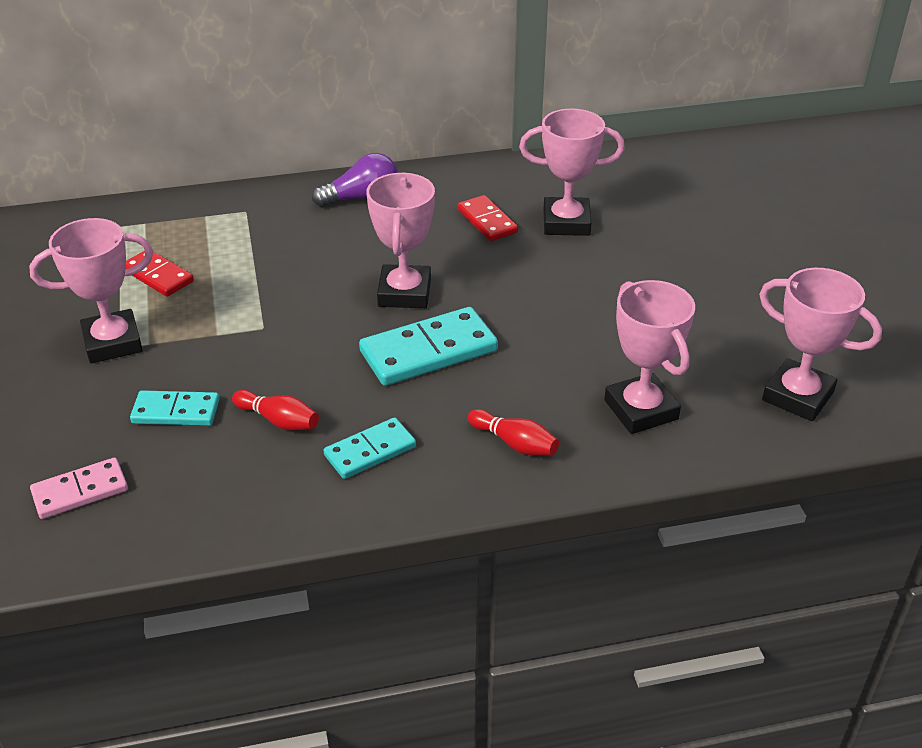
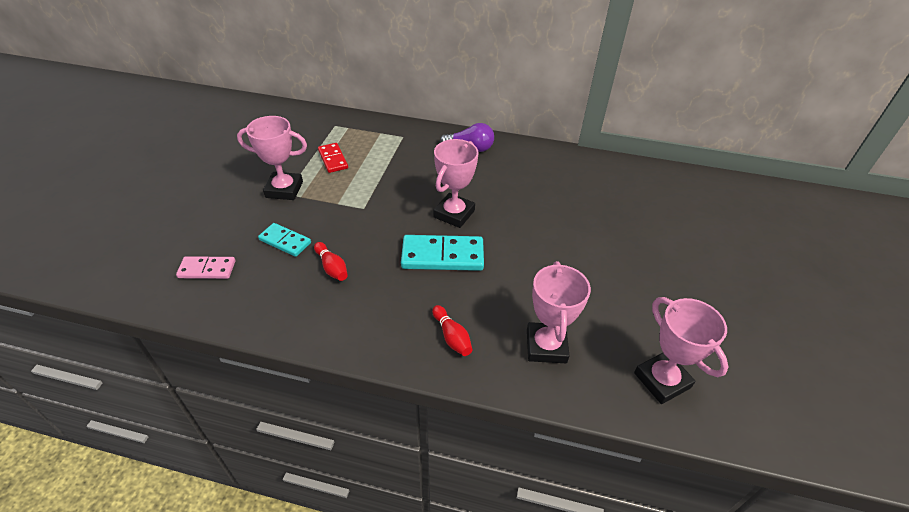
camera: 25 degrees right, 5 degrees up
(370, 451) = (366, 307): turquoise domino -> none
(487, 221) = (532, 185): red domino -> none
(566, 222) = (580, 201): pink trophy -> none

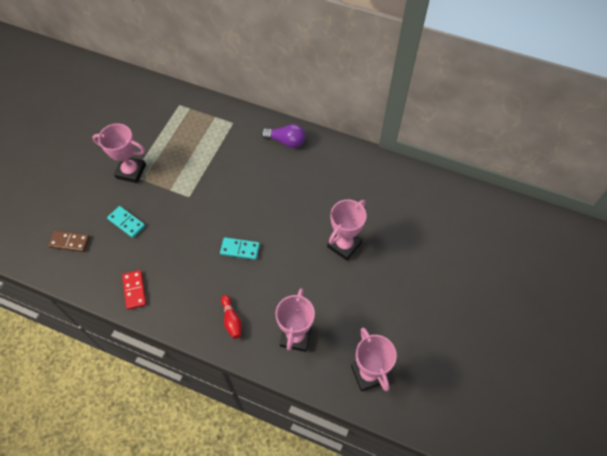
camera: 10 degrees right, 15 degrees up
(207, 269) = (70, 242): pink domino -> brown domino
(332, 267) = (157, 251): red bowling pin -> none
(333, 159) = (172, 143): red domino -> red domino (134, 290)
(442, 255) = (240, 249): turquoise domino -> turquoise domino, size x0.61
(454, 214) = (257, 210): pink trophy -> pink trophy (344, 245)

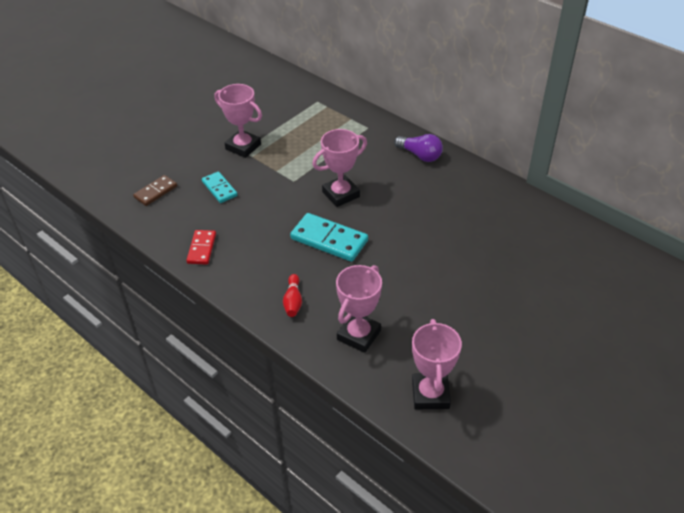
camera: 20 degrees right, 15 degrees down
(70, 242) = (155, 192): brown domino -> brown domino turned 75 degrees counterclockwise
(240, 249) = (329, 239): turquoise domino -> turquoise domino, size x1.65
(344, 245) = (449, 263): pink trophy -> pink trophy (341, 194)

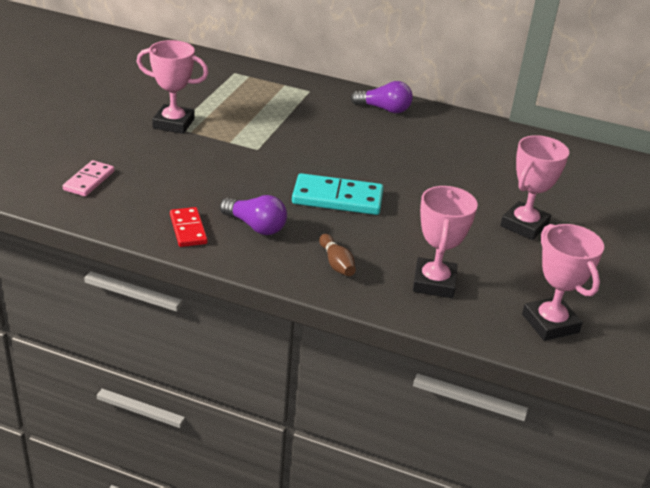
camera: 25 degrees left, 10 degrees down
(155, 192) = (89, 181): brown domino -> pink domino
(219, 189) = (171, 167): turquoise domino -> none
(252, 255) = (256, 226): none -> purple light bulb
(293, 301) = (336, 263): red bowling pin -> brown bowling pin
(341, 194) = (321, 154): pink trophy -> pink trophy (524, 225)

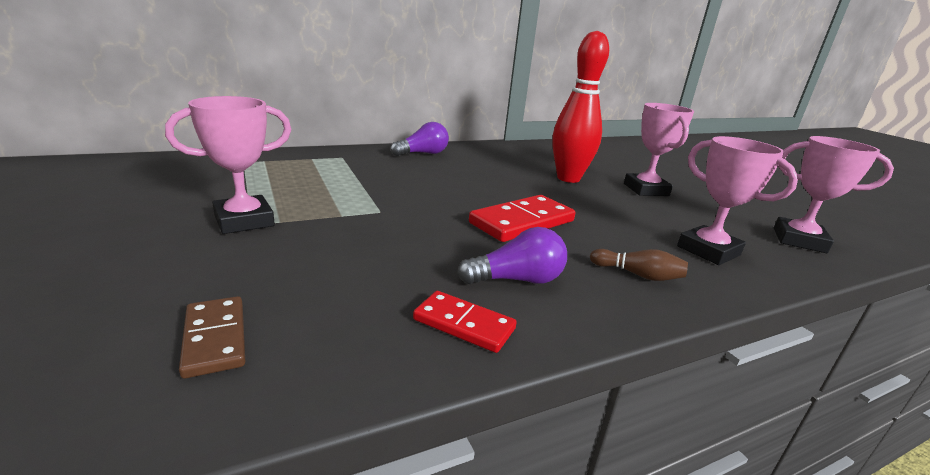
camera: 45 degrees left, 10 degrees down
(89, 181) = (215, 338): pink domino -> brown domino
(337, 198) = (522, 222): turquoise domino -> red domino
(469, 184) = (568, 178): none -> red bowling pin

